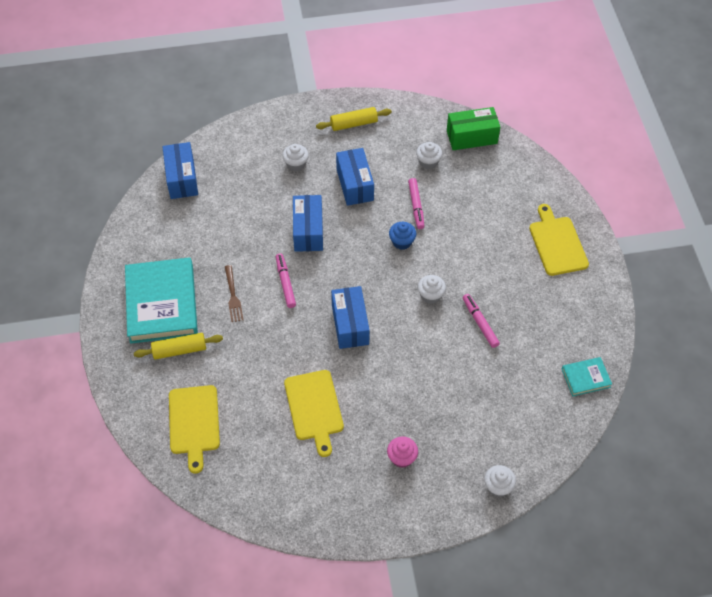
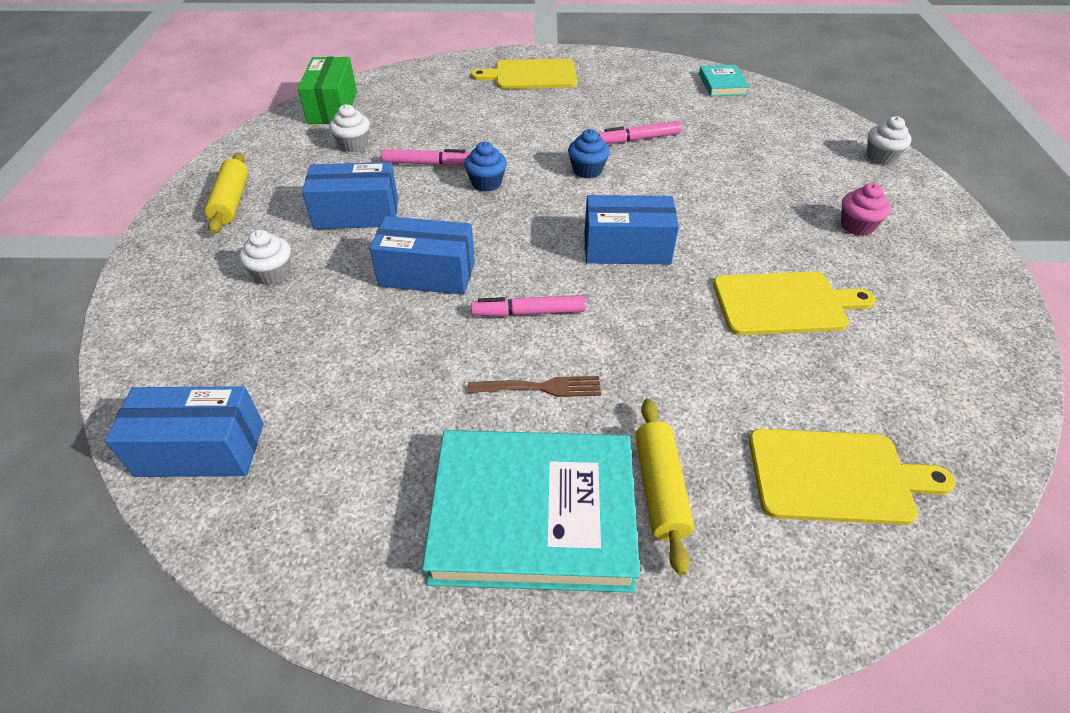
camera: 80 degrees left, 10 degrees down
(430, 295) = (587, 170): white cupcake -> blue cupcake

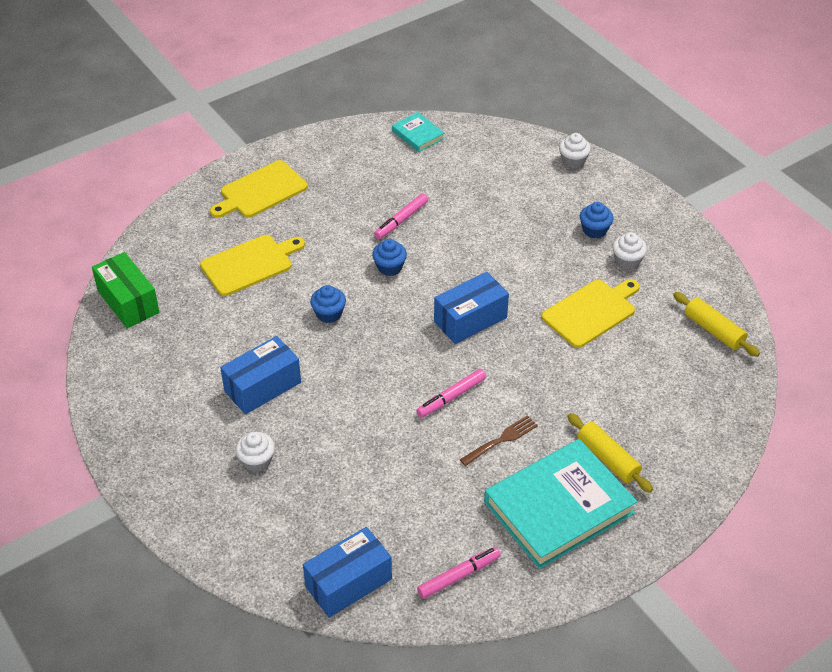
camera: 35 degrees left, 0 degrees up
(231, 201) = (154, 425): yellow rolling pin -> yellow rolling pin (713, 330)
(353, 144) = (190, 329): white cupcake -> white cupcake (627, 261)
(427, 163) = (267, 318): pink marker -> pink marker (459, 576)
(427, 274) = (361, 405): blue box -> none
(837, 476) = (684, 404): yellow cutting board -> yellow cutting board (250, 264)
(857, 226) = (594, 230): pink cupcake -> blue cupcake

